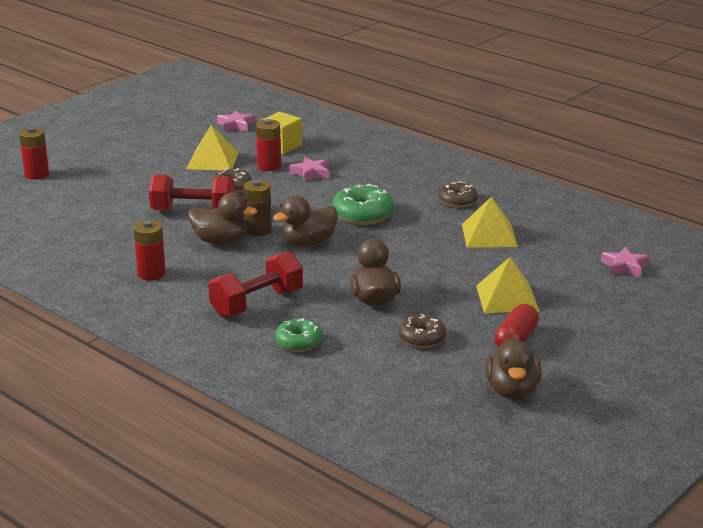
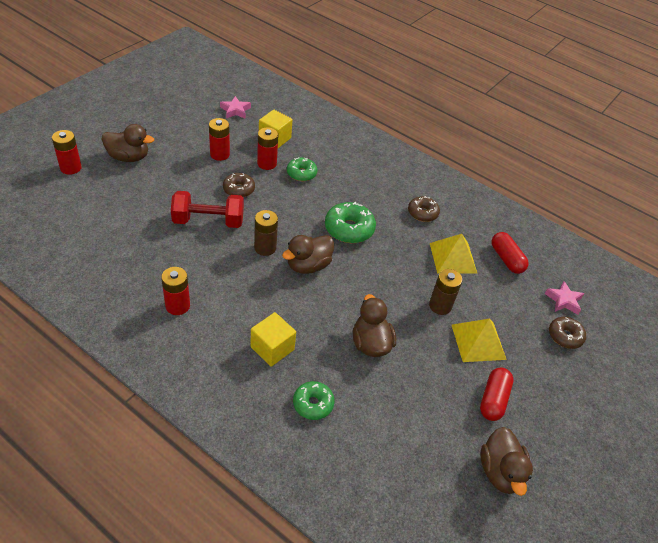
camera: 10 degrees left, 20 degrees up
(212, 160) = (220, 154): yellow pyramid -> red battery
(221, 241) = (234, 262): brown duck -> brown duck (128, 157)
(257, 303) = (272, 348): red dumbbell -> yellow cube
(310, 173) = (301, 173): pink star -> green donut
(422, 338) = (416, 398): brown donut -> brown donut (565, 336)
(465, 272) = (440, 306): none -> brown battery
(558, 235) = (506, 259): none -> red capsule

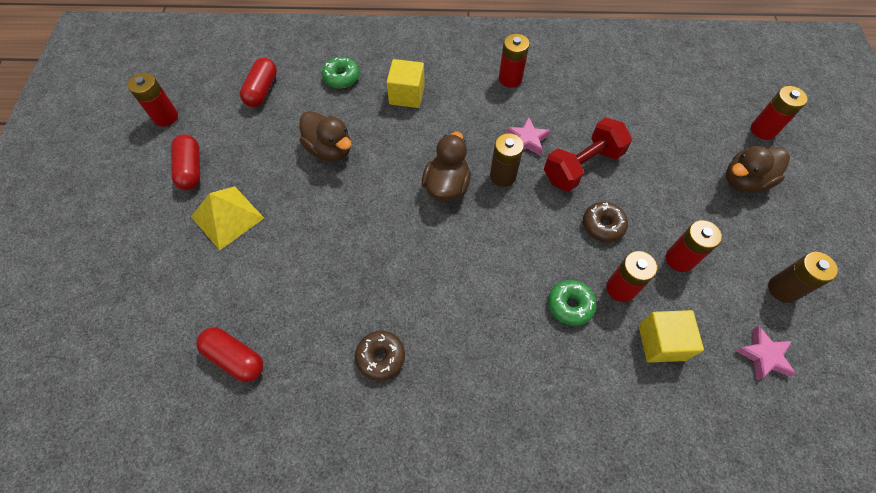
camera: 150 degrees right, 15 degrees up
(349, 229) = (446, 261): green donut -> none
(394, 441) = (262, 90): none -> red capsule
(440, 306) = (286, 231): brown battery -> brown battery (782, 289)
(453, 257) = (304, 309): yellow pyramid -> none
(500, 472) = (165, 117): brown duck -> red battery
(563, 300) = (140, 341): pink star -> pink star (527, 140)
(565, 336) = (130, 287): brown donut -> none

